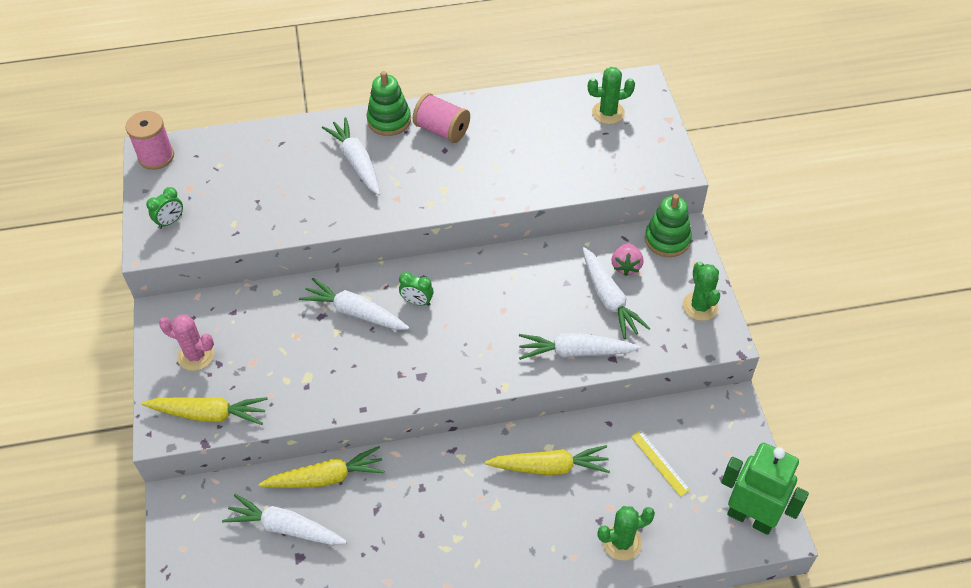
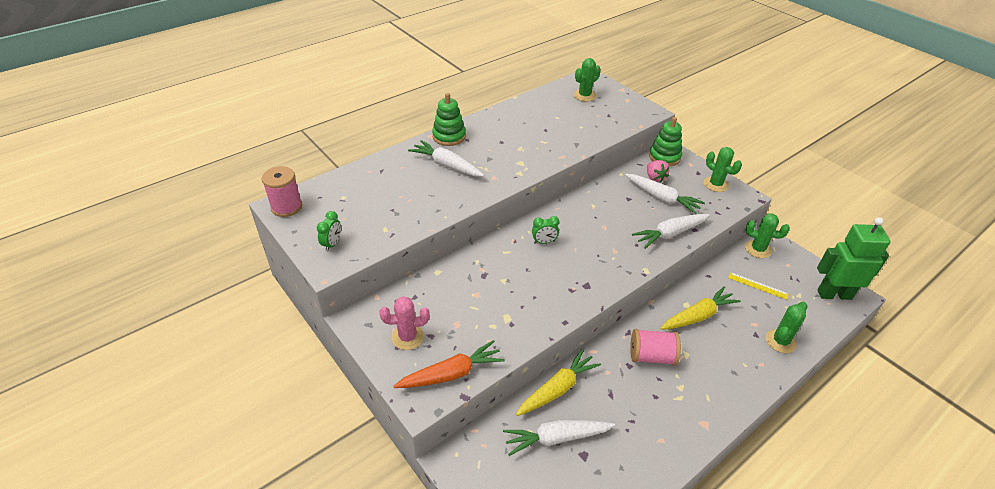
camera: 30 degrees left, 10 degrees down
(209, 414) = (451, 374): yellow carrot -> orange carrot
(355, 312) = (507, 264): white carrot -> none
(442, 130) = (490, 132): pink spool -> pink spool (651, 356)
(706, 416) = (758, 249): none -> green cactus

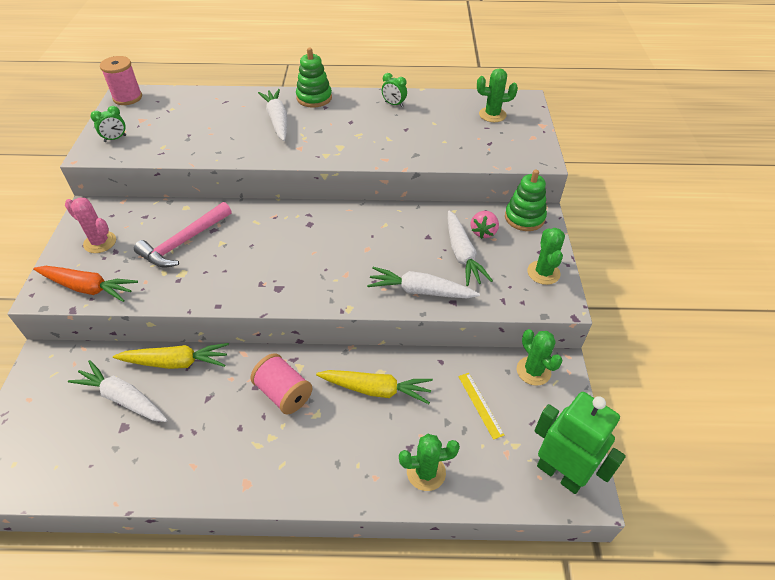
camera: 40 degrees right, 5 degrees up
(475, 296) = (184, 242): none -> pink hammer
(544, 242) = (296, 231): green clock -> green clock (394, 104)

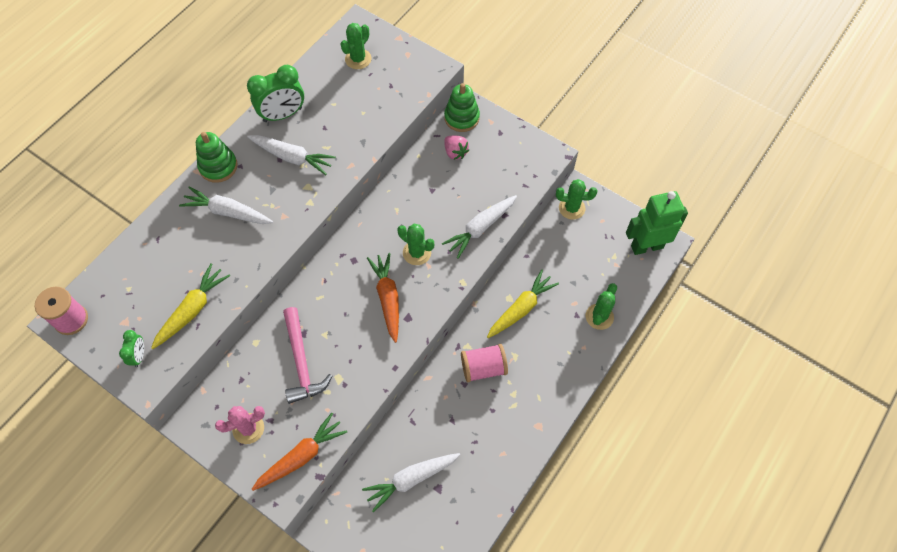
camera: 55 degrees left, 15 degrees up
(176, 362) = (402, 429): yellow carrot -> yellow carrot (192, 310)
(288, 264) = (388, 298): none -> orange carrot
(394, 104) = (283, 115): green clock -> green clock, size x1.92
(462, 254) = (466, 180): white carrot -> white carrot (292, 157)
(480, 405) = (574, 255): yellow ruler -> none
(543, 273) = (520, 145): green cactus -> green cactus (417, 252)

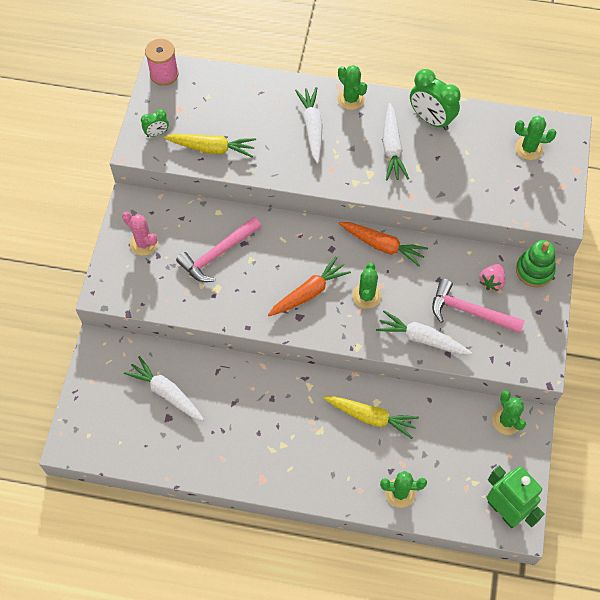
camera: 65 degrees right, 0 degrees up
(218, 166) = (350, 99): green stacking toy -> green cactus
(301, 456) = (138, 292): orange carrot -> orange carrot (382, 245)
(474, 181) = (470, 312): none -> pink hammer
(483, 368) = (295, 408): pink spool -> none

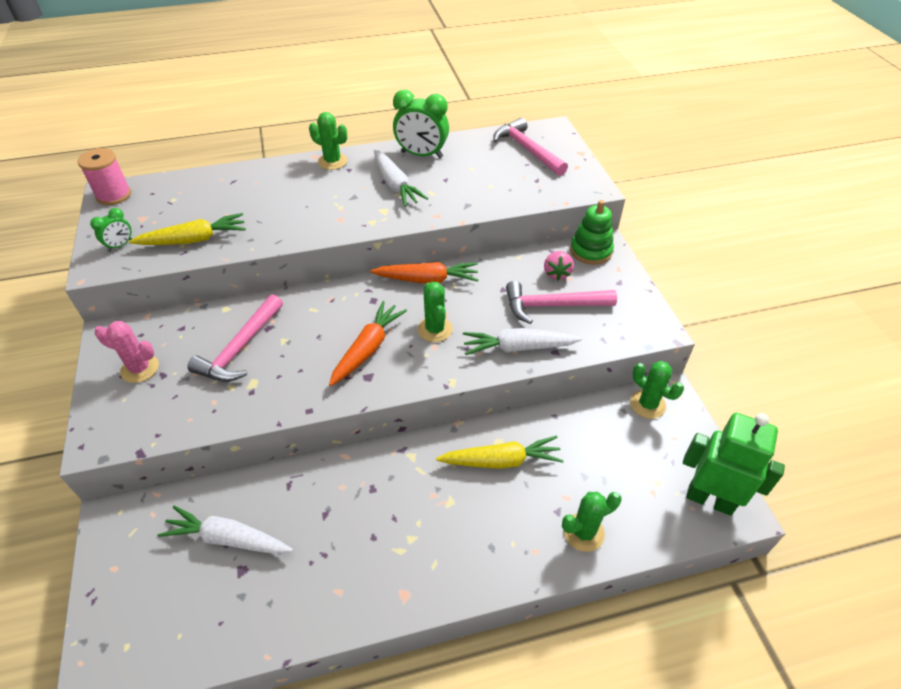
camera: 25 degrees left, 15 degrees down
(312, 128) = (302, 193): white carrot -> none
(528, 148) = (527, 150): green cactus -> pink hammer

